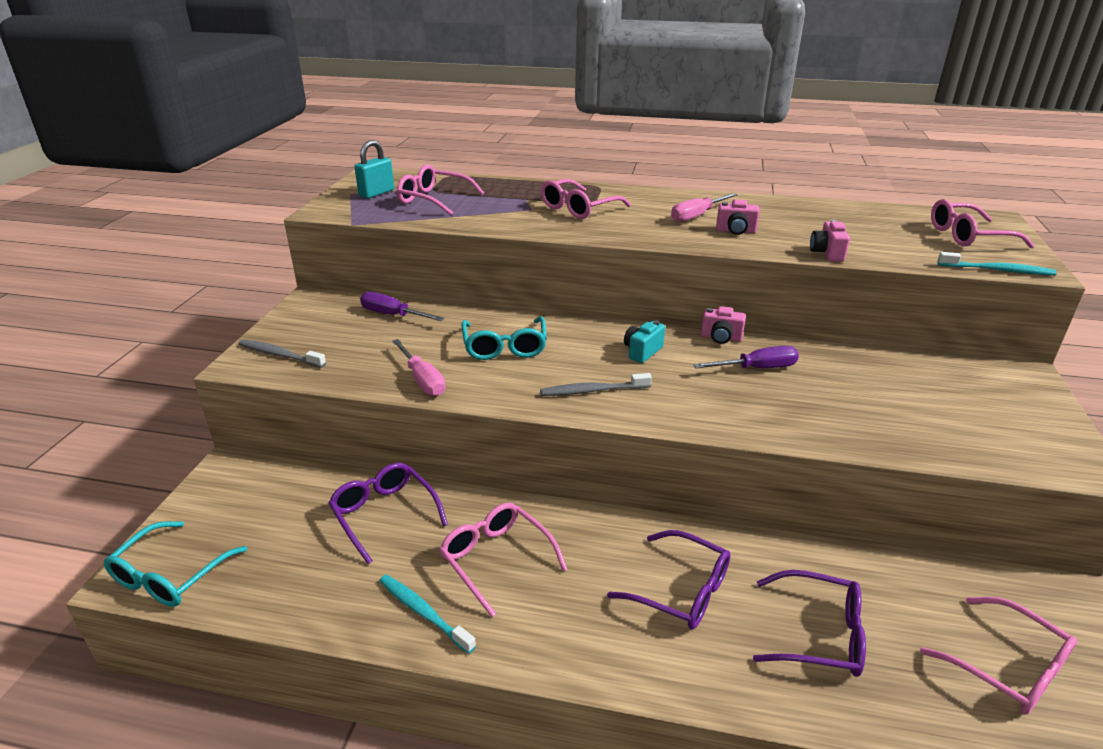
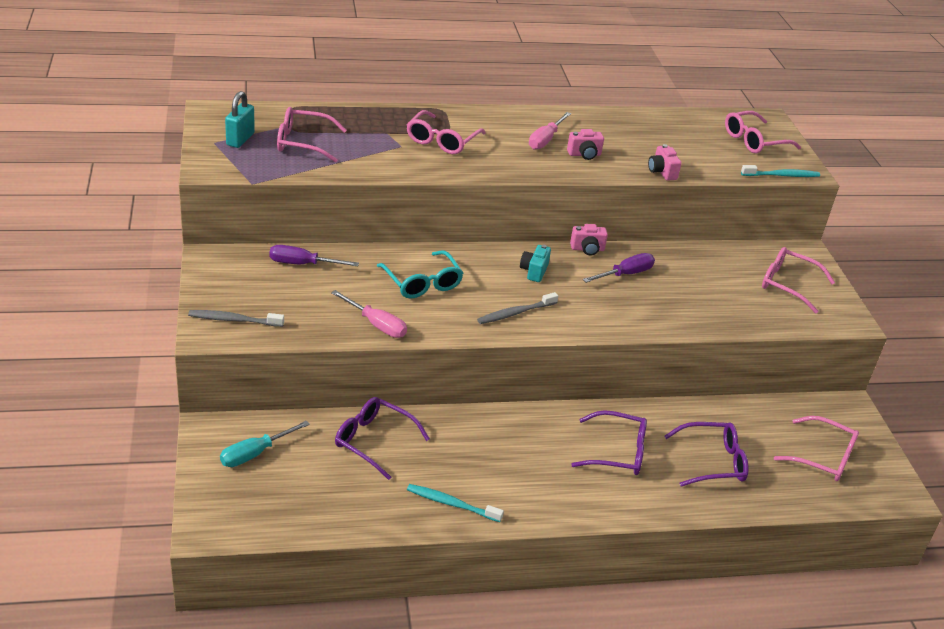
camera: 25 degrees left, 5 degrees up
(170, 576) = (238, 520): turquoise glasses -> none
(249, 503) = (255, 453): none -> turquoise screwdriver
(496, 559) = (480, 457): pink glasses -> pink glasses (787, 284)

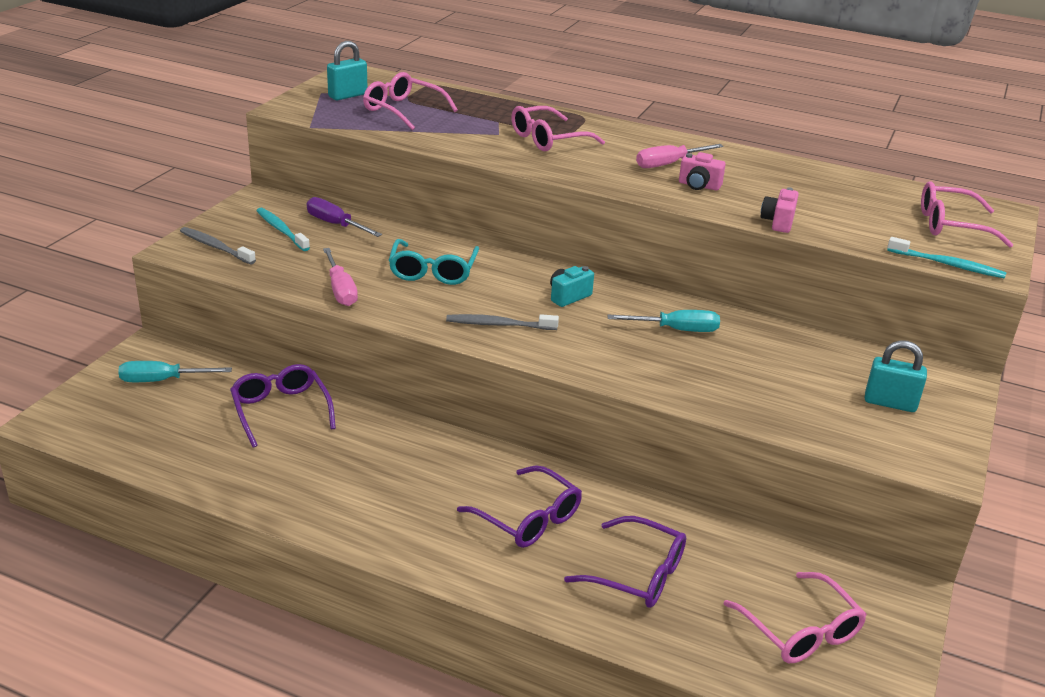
camera: 35 degrees right, 5 degrees down
(451, 504) = (289, 493): turquoise toothbrush -> turquoise toothbrush (281, 230)
(587, 249) = (658, 295): pink camera -> none
(625, 274) = (676, 330): purple screwdriver -> turquoise screwdriver
(787, 284) = (890, 403): pink glasses -> turquoise padlock

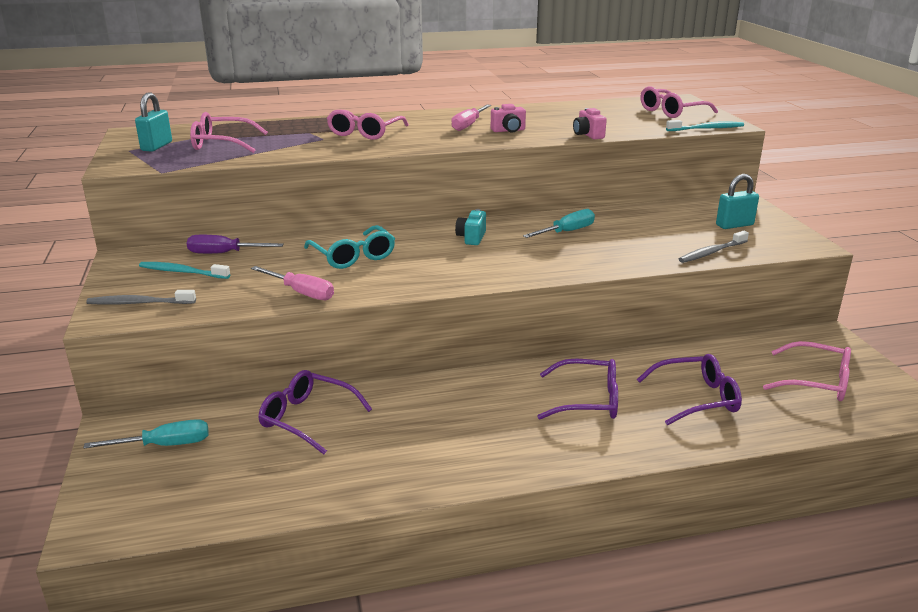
camera: 35 degrees left, 5 degrees down
(162, 380) = (165, 445): turquoise screwdriver -> turquoise screwdriver turned 150 degrees counterclockwise
(499, 324) = (455, 270): grey toothbrush -> grey toothbrush (711, 252)

